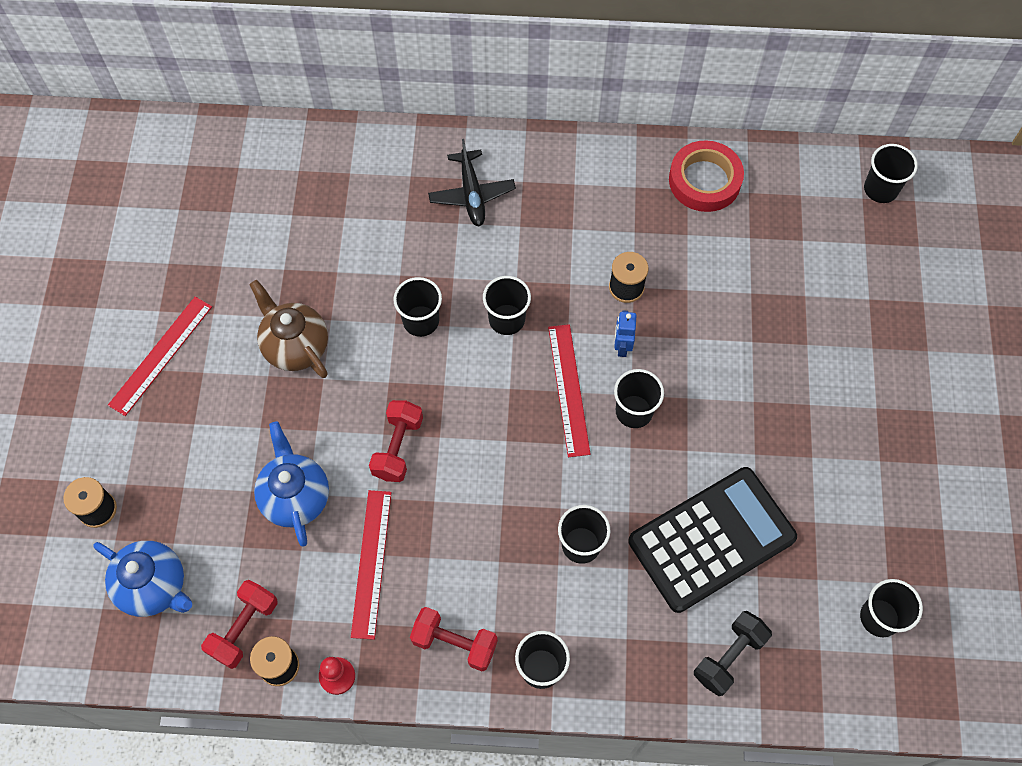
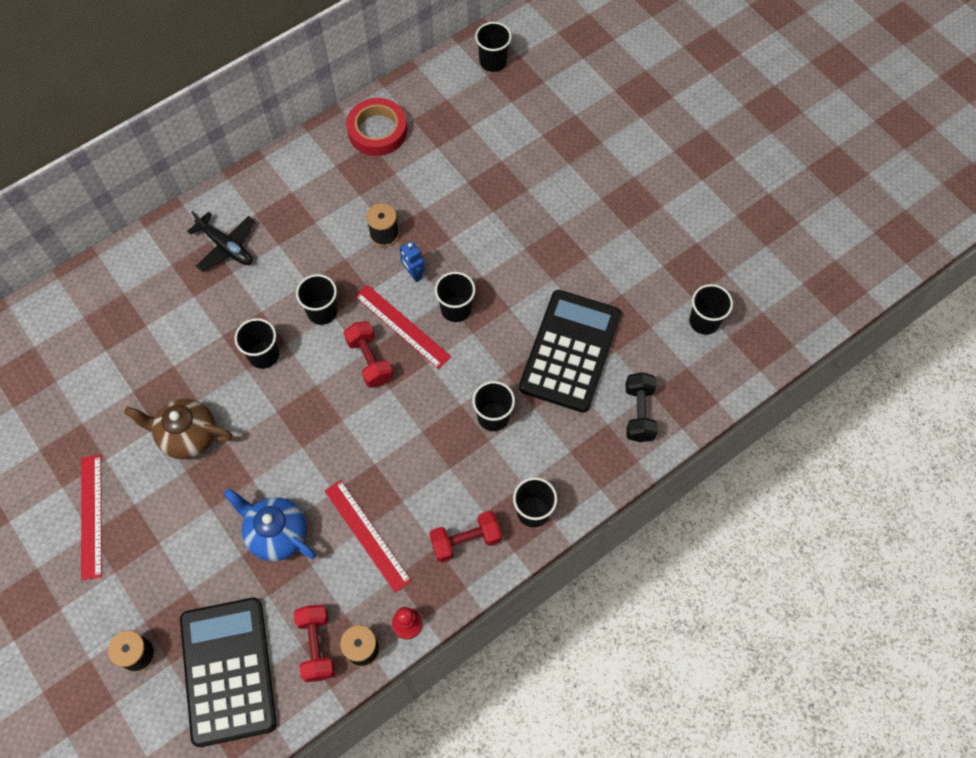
camera: 40 degrees left, 0 degrees up
(154, 586) = (228, 671): blue teapot -> black calculator
(397, 447) = (320, 448): red dumbbell -> red dumbbell (369, 360)

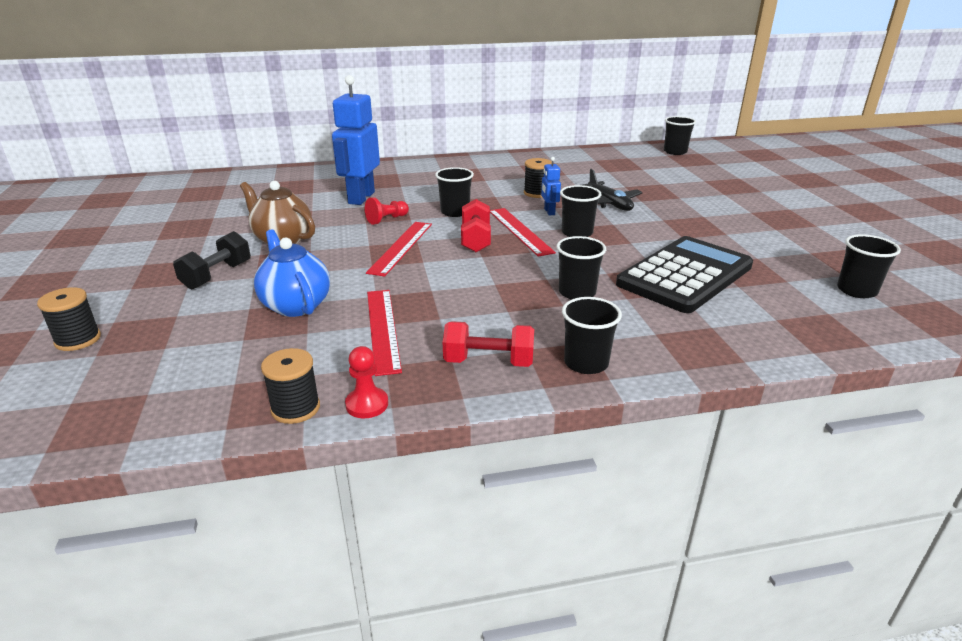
camera: 25 degrees right, 35 degrees down
(91, 516) = (157, 256): red ruler -> red ruler (401, 247)
(207, 318) = (361, 198): none -> blue robot
(226, 247) = (407, 177): black plane -> black plane (609, 203)
(228, 671) = (140, 377): black calculator -> none
(263, 355) = (387, 219): black cup -> red pawn
(316, 646) = (249, 389): red dumbbell -> none
(377, 131) = (563, 159): red tape -> none
(639, 413) = (756, 328): black dumbbell -> black dumbbell (217, 275)

